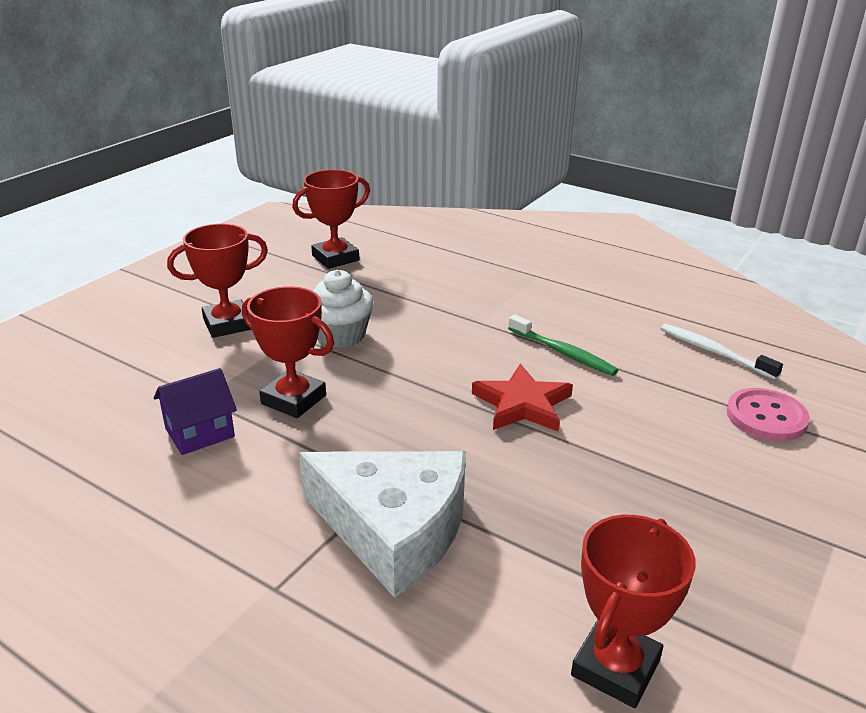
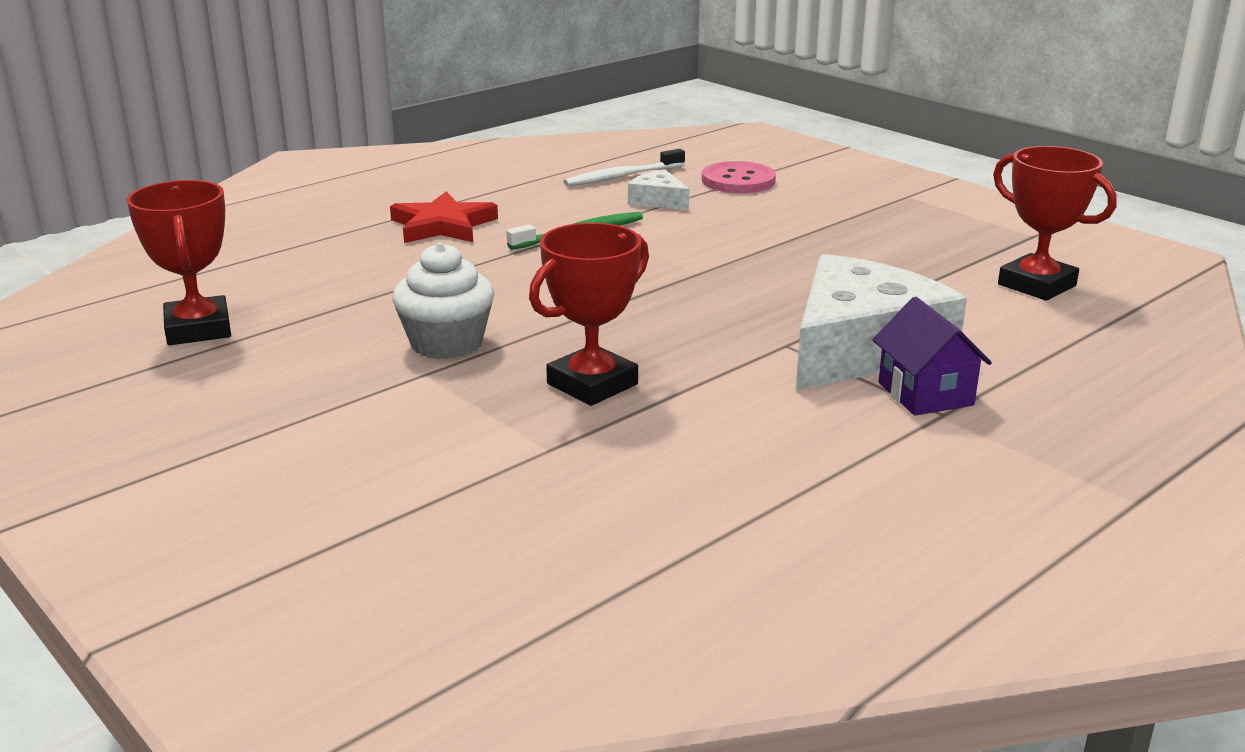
camera: 75 degrees left, 5 degrees down
(199, 433) = (639, 451): purple house -> purple house (925, 394)
(228, 324) = (343, 423): red trophy -> none
(522, 404) = (669, 265): red star -> red star (443, 225)
(669, 378) = (658, 200): none -> white cheese

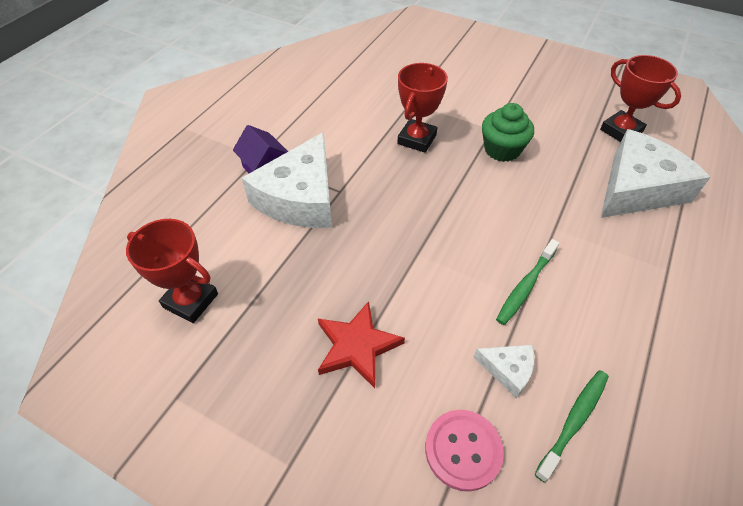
camera: 160 degrees right, 25 degrees up
(302, 272) = (637, 188): none -> white cheese
(443, 225) = (624, 270): red star -> red star (357, 346)
(447, 343) = (502, 149): white cupcake -> green cupcake
(622, 177) = (574, 421): white toothbrush -> green toothbrush

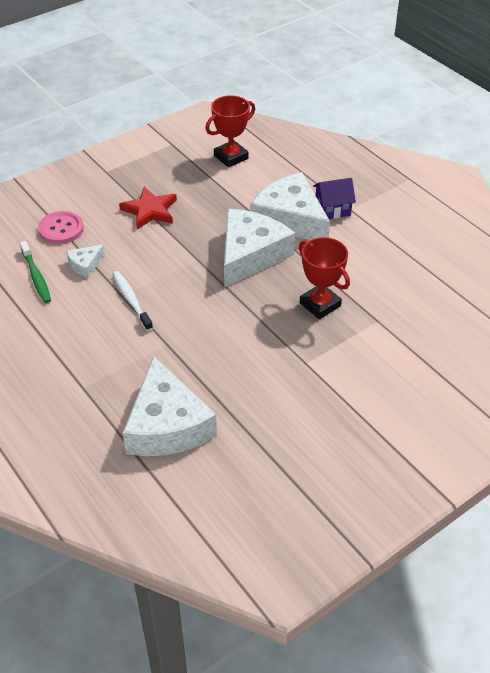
camera: 115 degrees right, 5 degrees down
(380, 210) = (250, 255): none -> white cheese
(502, 149) = (273, 355): green cupcake -> none
(525, 286) = (131, 300): green toothbrush -> white toothbrush
(621, 131) = (244, 464): red trophy -> none

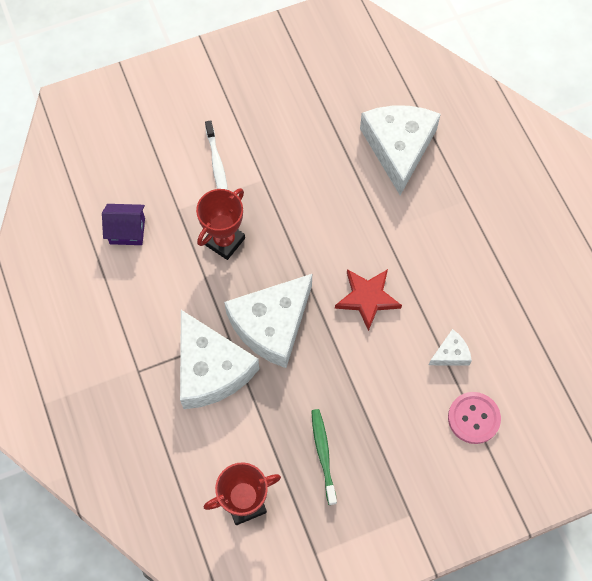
camera: 165 degrees left, 20 degrees up
(36, 277) = (504, 348): green toothbrush -> green toothbrush (323, 454)
(131, 300) = (409, 291): white toothbrush -> white toothbrush (217, 164)
(150, 211) = (367, 424): red star -> red star (367, 298)
(320, 304) = (224, 241): red trophy -> red trophy turned 60 degrees clockwise
(332, 209) = (157, 373): purple house -> purple house (127, 231)

